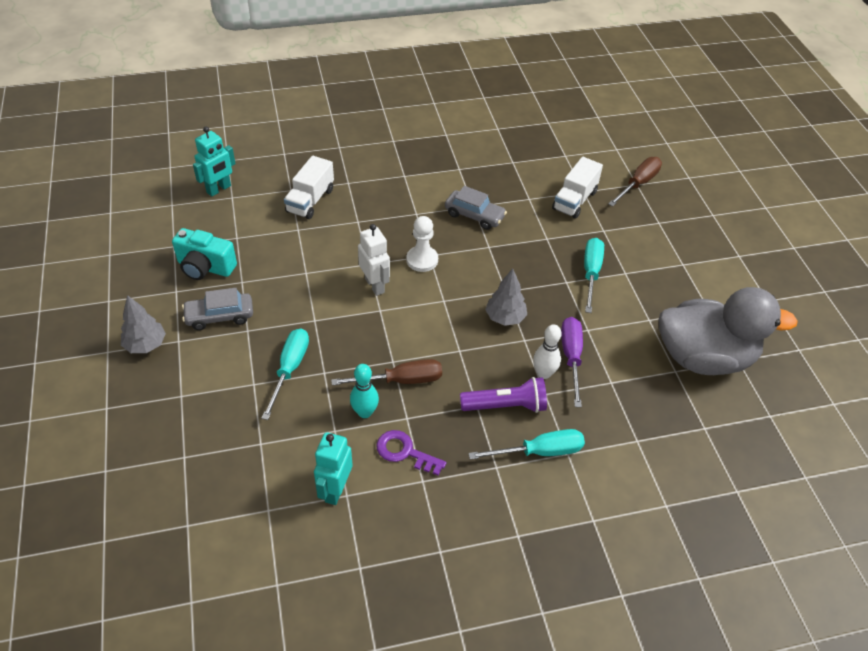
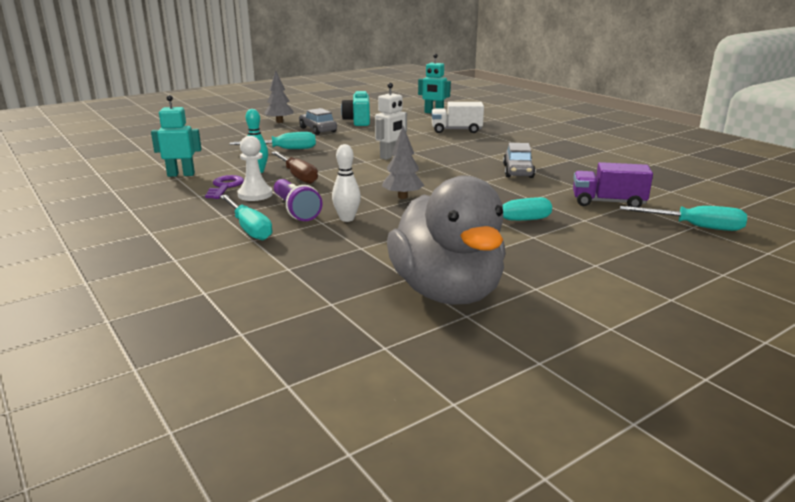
camera: 70 degrees right, 25 degrees down
(422, 260) = (437, 164): white pawn -> white pawn (255, 195)
(571, 357) = (378, 227): purple screwdriver -> none
(574, 200) = (608, 202): white truck -> purple truck
(638, 184) = (695, 227): brown screwdriver -> turquoise screwdriver

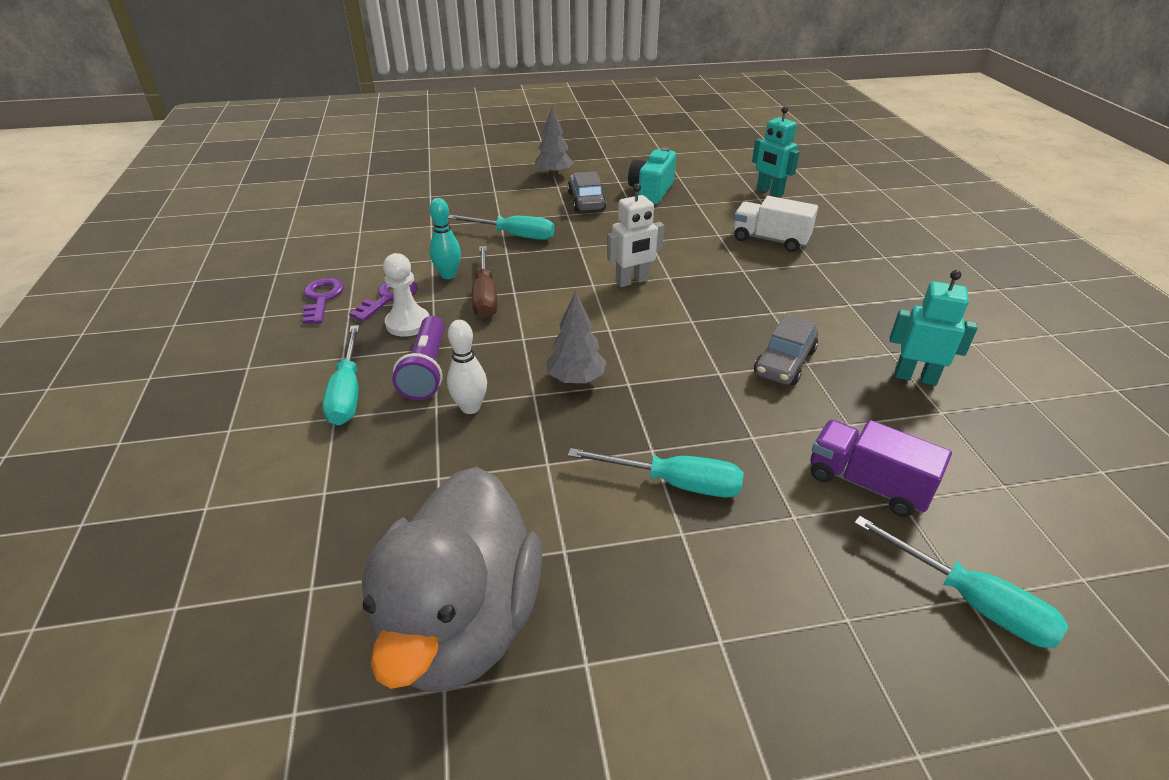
camera: 25 degrees right, 15 degrees up
(170, 195) = (322, 298): none -> purple key
(181, 174) = (363, 260): turquoise robot -> turquoise robot (915, 377)

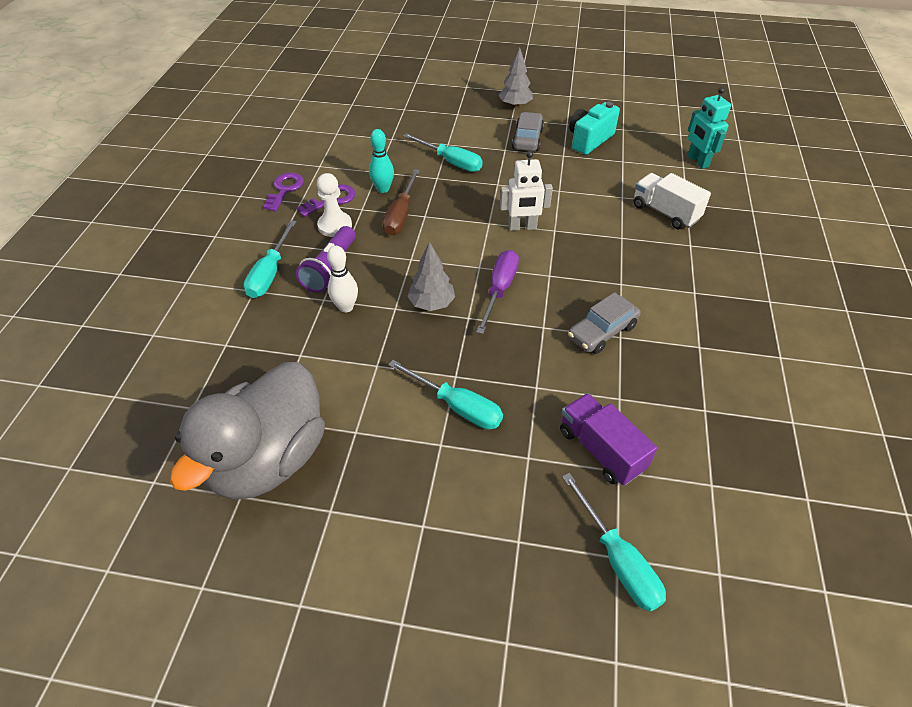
camera: 20 degrees right, 10 degrees up
(646, 347) = (499, 290): none -> purple screwdriver
(915, 377) = (704, 374): turquoise robot -> none

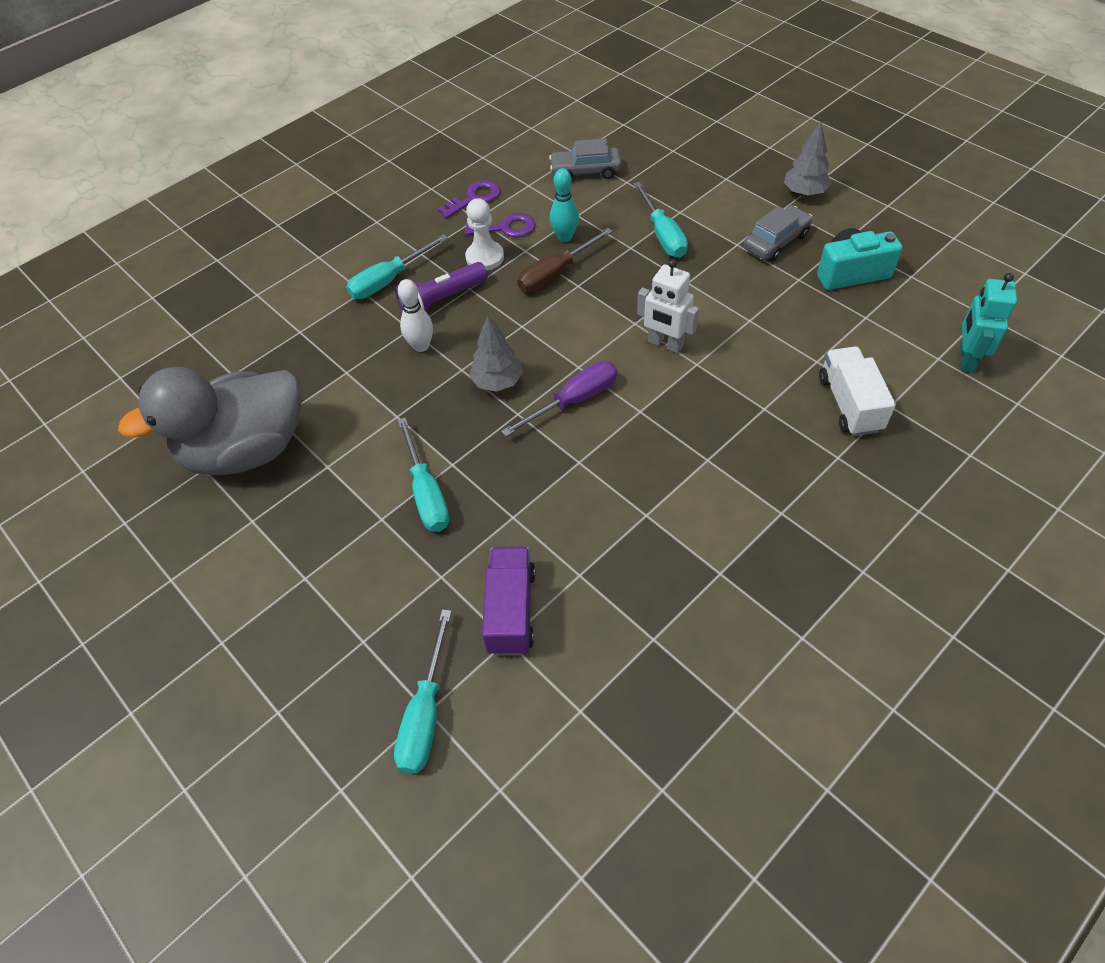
camera: 40 degrees right, 5 degrees up
(602, 332) = (632, 499): grey car -> grey car (585, 172)

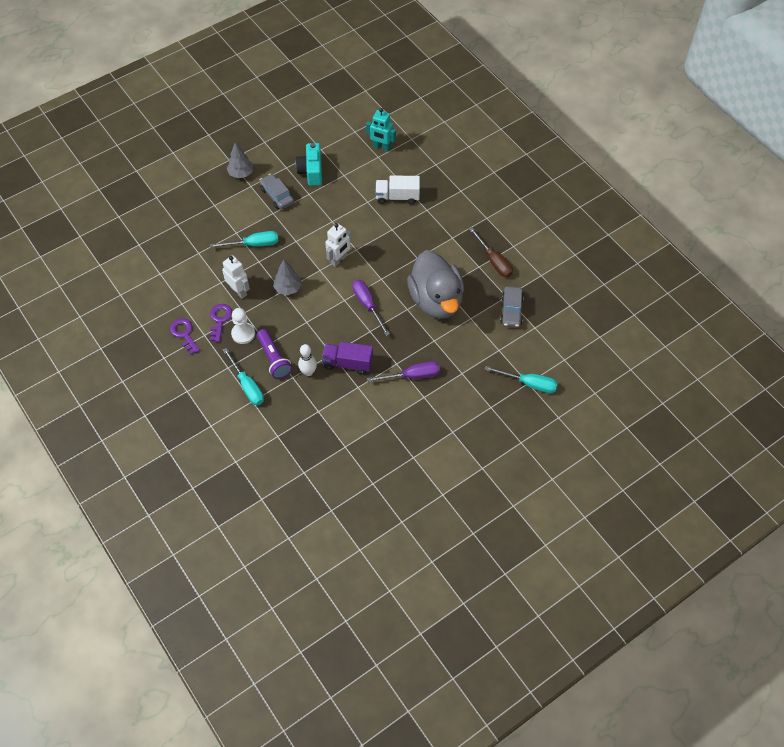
camera: 85 degrees left, 5 degrees up
(247, 450) = (365, 461): grey duck -> grey duck (436, 300)
(426, 493) = (412, 376): turquoise screwdriver -> purple screwdriver
(497, 382) = (345, 337): grey tree -> grey tree (288, 288)
(511, 611) = (485, 347): purple truck -> purple truck (348, 363)
(555, 274) = (269, 300): brown screwdriver -> brown screwdriver (494, 261)
(565, 237) = (239, 291): turquoise bowling pin -> white robot
(585, 172) = (180, 272): grey car -> grey car (511, 311)

